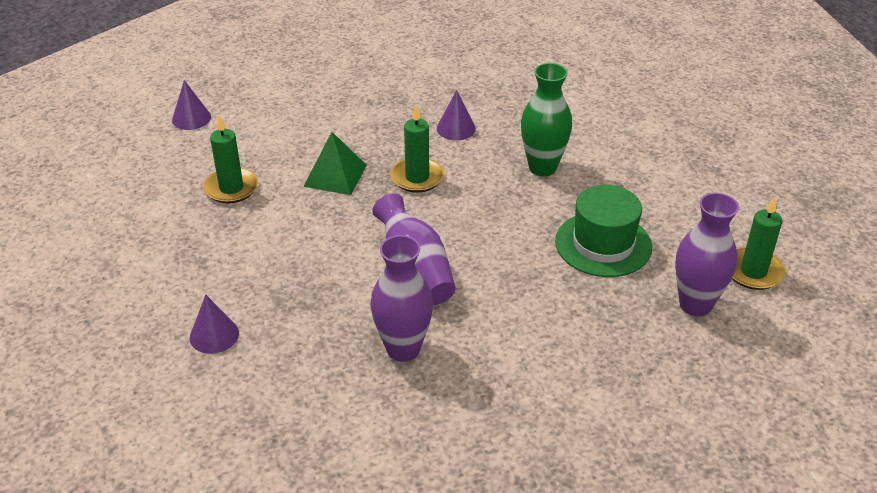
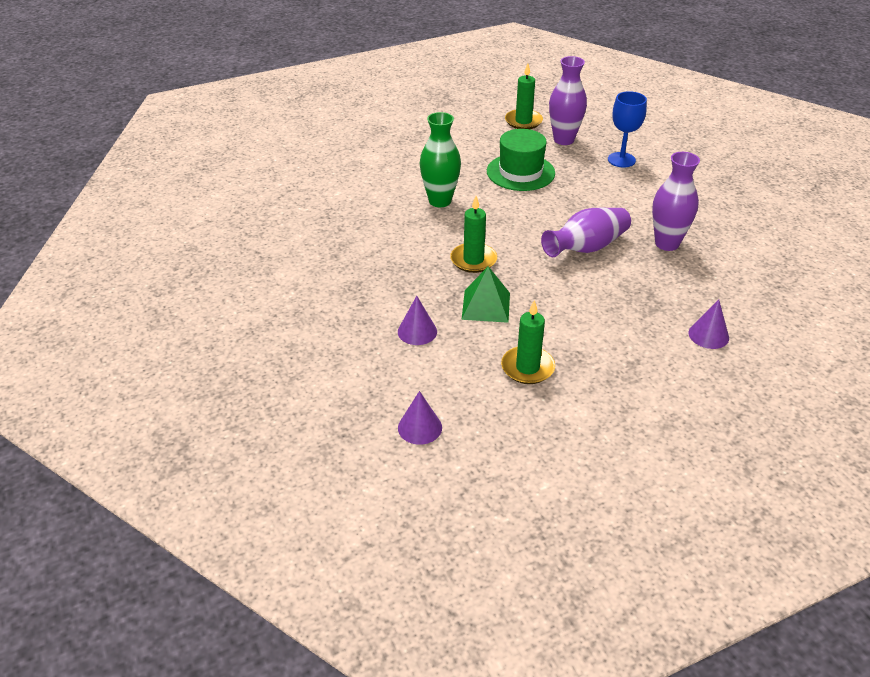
camera: 100 degrees left, 0 degrees up
(456, 128) = (396, 247): purple cone -> purple cone (417, 331)
(631, 357) = (621, 160): none -> blue goblet

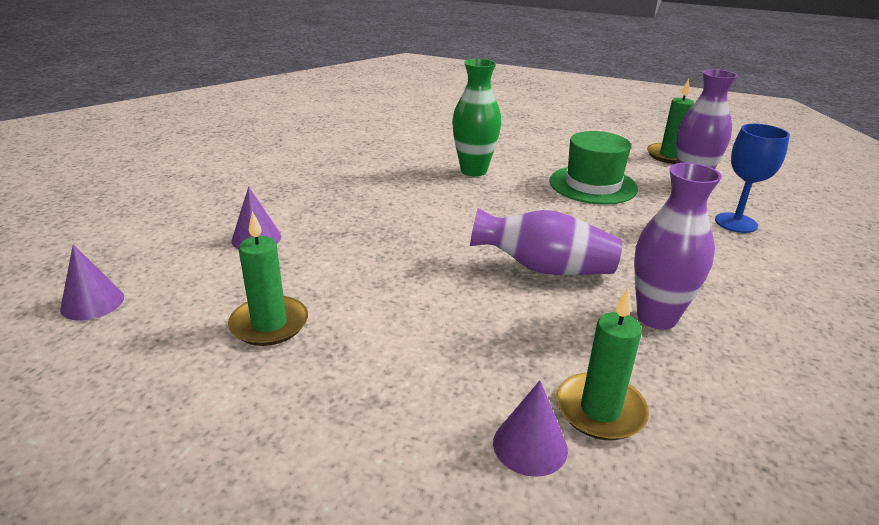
camera: 45 degrees right, 10 degrees down
(473, 260) = (412, 219): green candle -> green candle (600, 410)
(486, 306) = (348, 255): green pyramid -> none

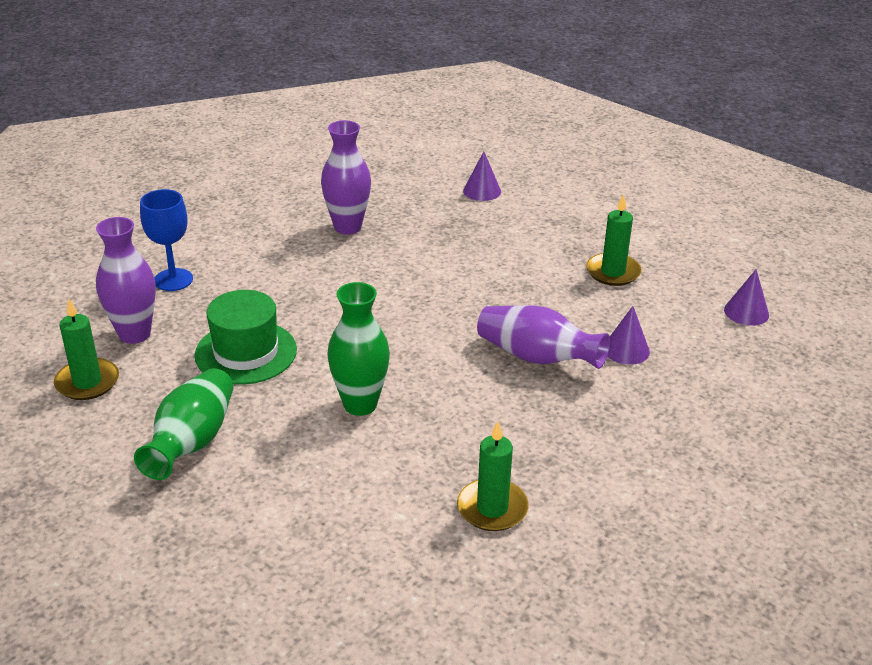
camera: 160 degrees left, 5 degrees up
(544, 268) = (390, 273): purple vase -> purple vase (537, 357)
(560, 142) = (192, 442): none -> green vase
(600, 410) = (434, 195): green candle -> green candle (492, 508)

